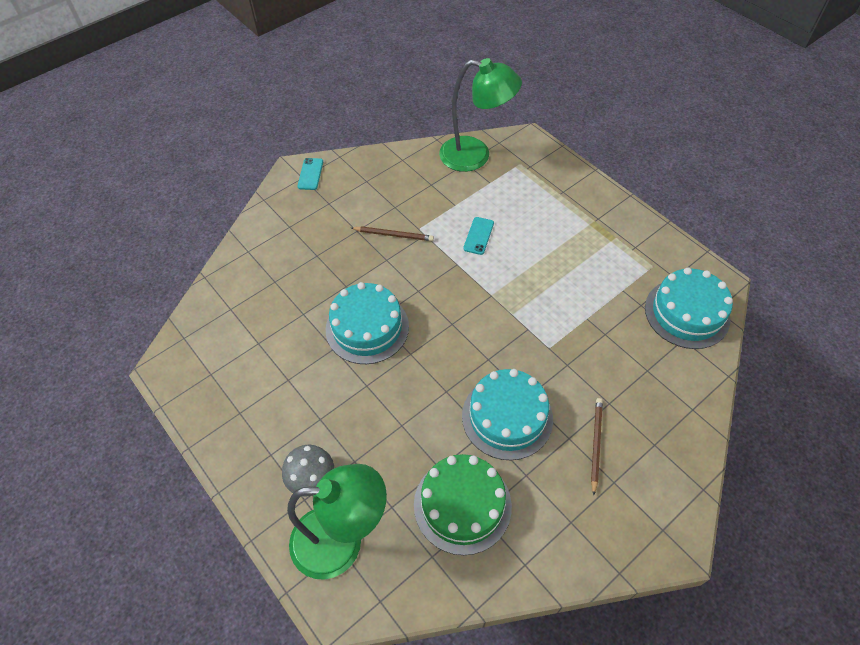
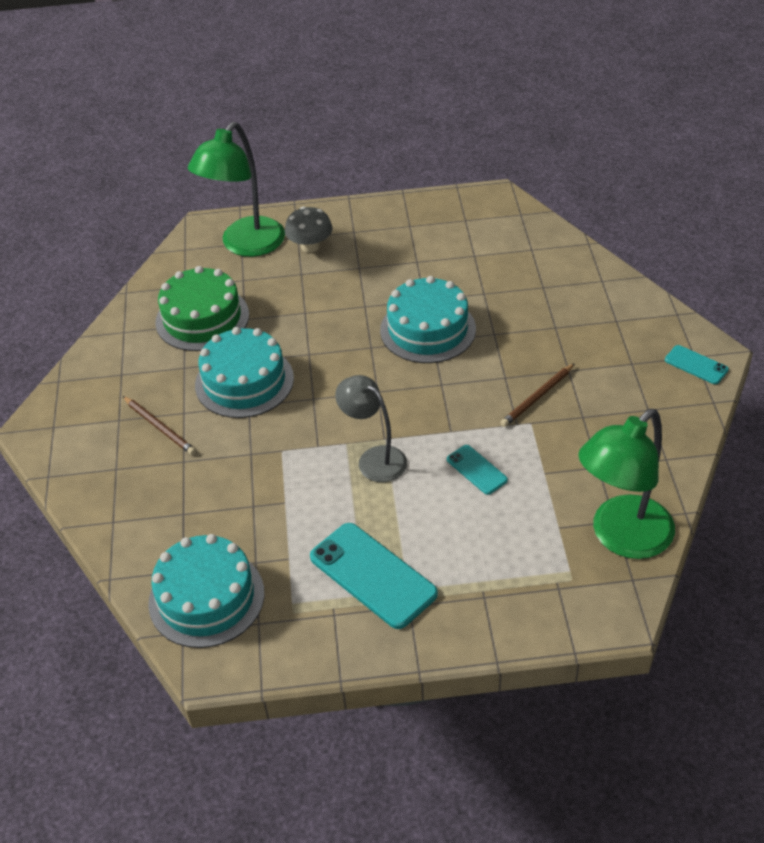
camera: 125 degrees right, 10 degrees down
(512, 291) = (374, 458): none -> grey lamp
(595, 244) = (373, 575): none -> turquoise phone

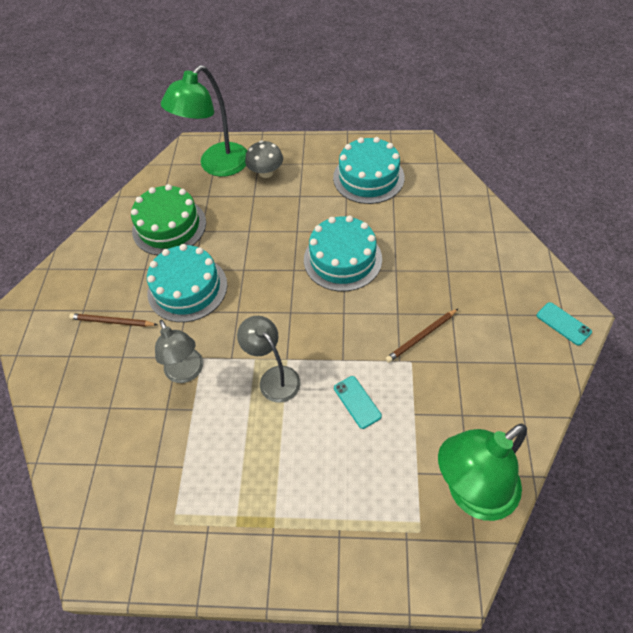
camera: 10 degrees right, 10 degrees up
(159, 427) = (112, 322): brown pencil -> brown pencil turned 135 degrees clockwise
(206, 598) = (107, 496): turquoise cake -> turquoise cake (368, 177)
(268, 467) = (187, 373): none -> grey lamp
(373, 575) = (248, 496): turquoise phone -> none

